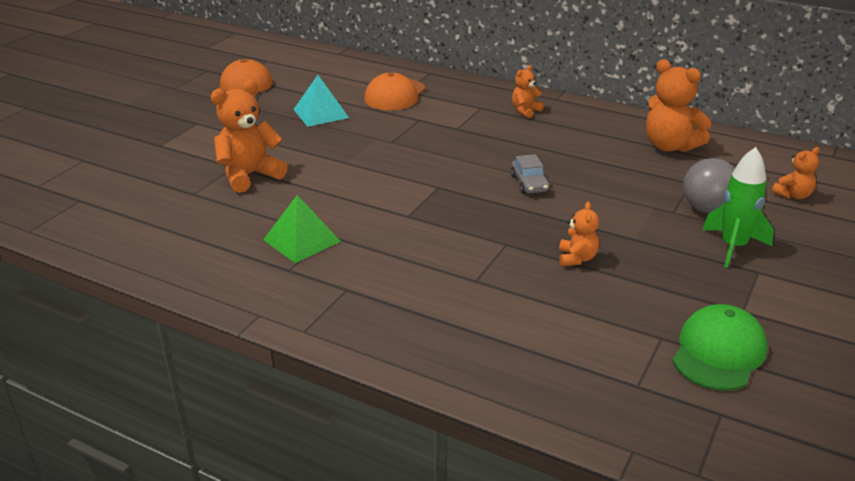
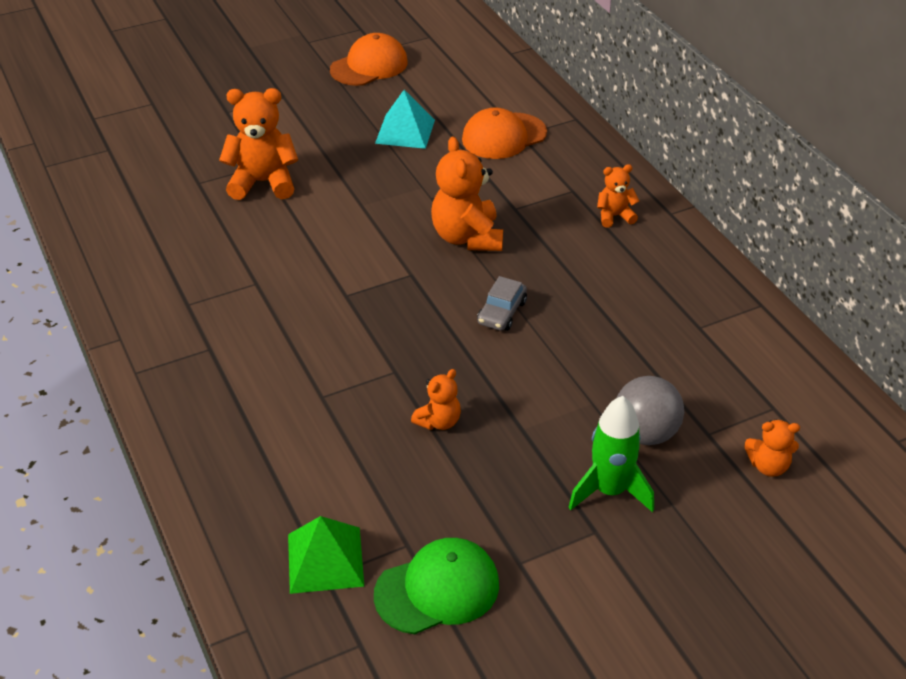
camera: 35 degrees right, 10 degrees up
(301, 240) = (229, 278): green pyramid -> green pyramid (325, 559)
(670, 146) = (715, 335): orange teddy bear -> orange teddy bear (467, 237)

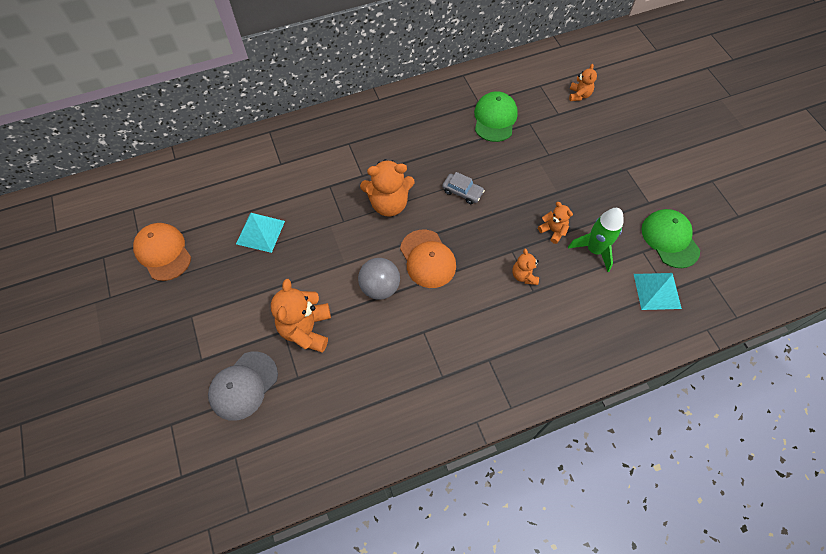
camera: 85 degrees left, 20 degrees up
(192, 144) = (243, 385): none -> grey cap
(325, 559) = (657, 291): green pyramid -> turquoise pyramid
(504, 136) = (280, 173): orange cap -> orange cap (427, 259)
(609, 491) = (599, 159): green rocket -> green rocket (594, 250)
(614, 216) = (378, 126): orange teddy bear -> orange teddy bear (524, 275)
(645, 433) = (559, 139): grey ball -> grey ball (380, 287)
(669, 347) = (495, 118): none -> green cap

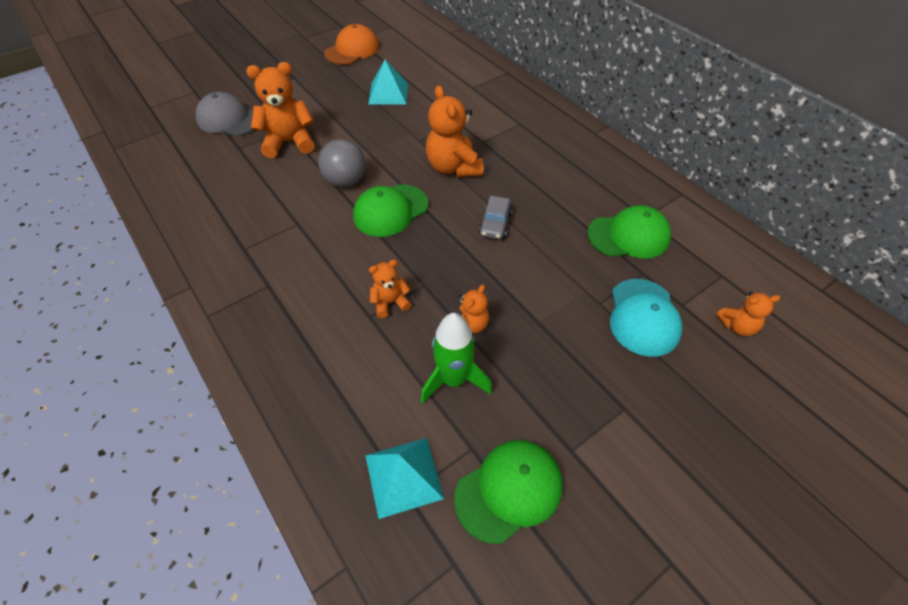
camera: 75 degrees right, 10 degrees down
(427, 259) = (390, 210): orange cap -> green cap
(564, 136) = (643, 317): none -> turquoise cap

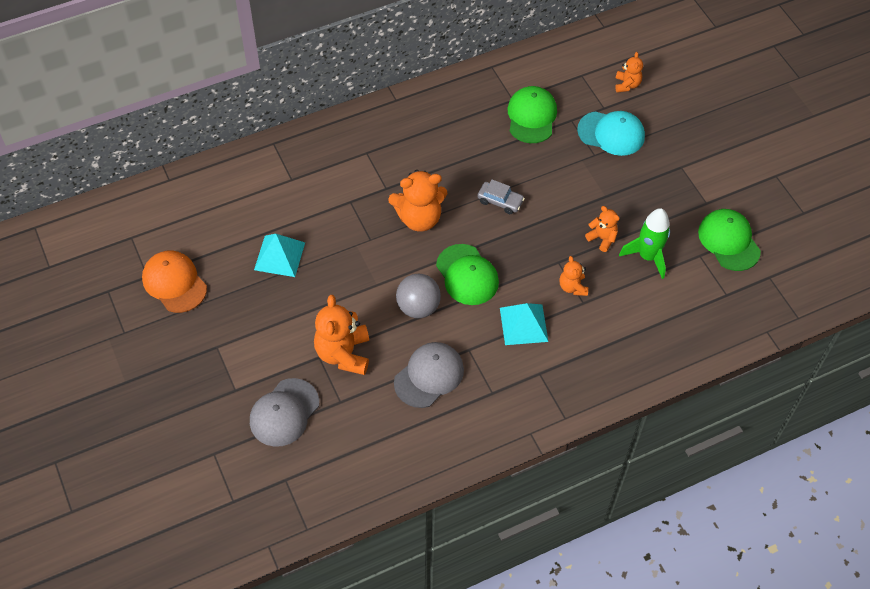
camera: 80 degrees left, 5 degrees up
(265, 199) = (429, 376): none -> grey cap
(403, 476) = (714, 295): turquoise pyramid -> turquoise pyramid (523, 324)

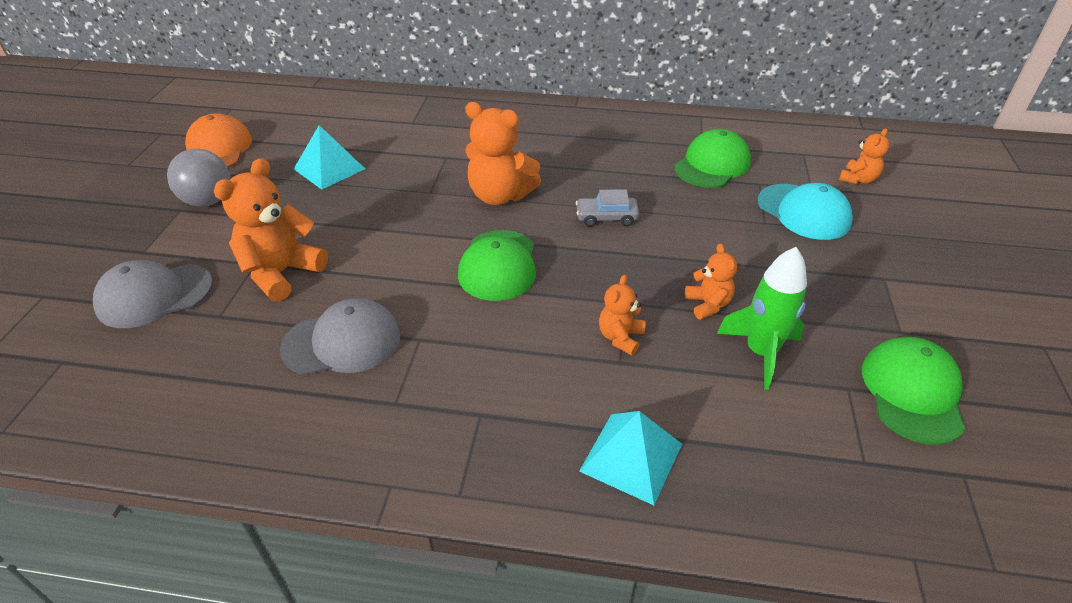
camera: 35 degrees right, 15 degrees down
(418, 307) = (410, 269): grey ball -> grey ball (208, 201)
(500, 201) = (606, 217): grey car -> grey car turned 120 degrees clockwise
(523, 324) = (515, 346): turquoise pyramid -> turquoise pyramid (631, 457)

